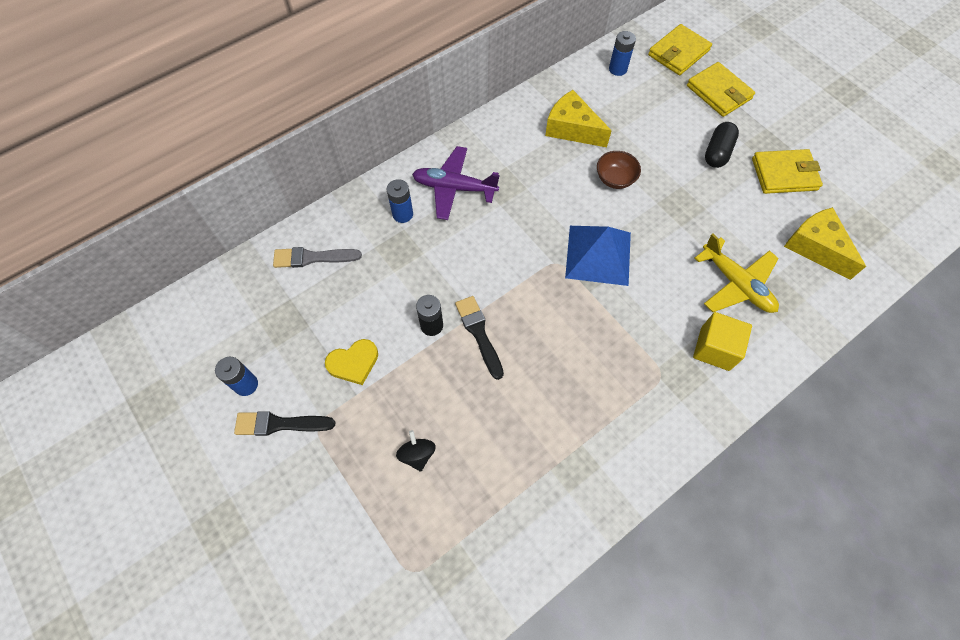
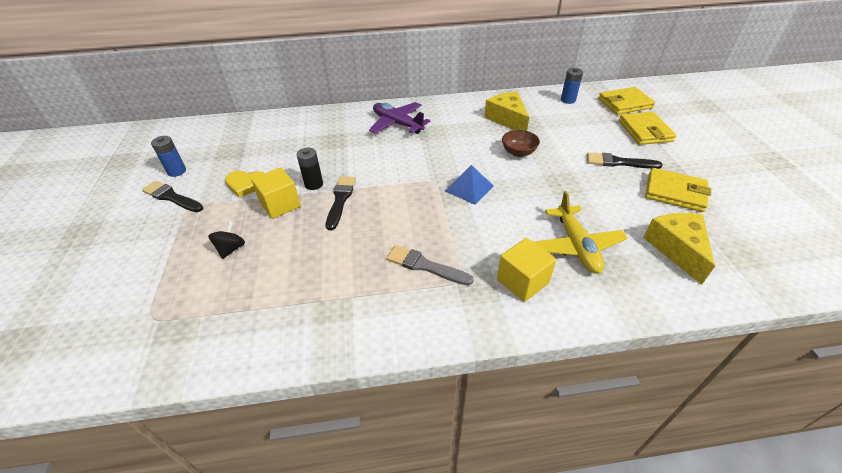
camera: 30 degrees right, 20 degrees down
(312, 258) = (278, 128): grey brush -> grey brush (425, 266)
(402, 214) = (352, 126): blue battery -> none
(419, 372) = (280, 205): none -> yellow cube
(598, 254) = (469, 188): blue pyramid -> blue pyramid, size x0.66
(717, 152) = (619, 162): black capsule -> black brush

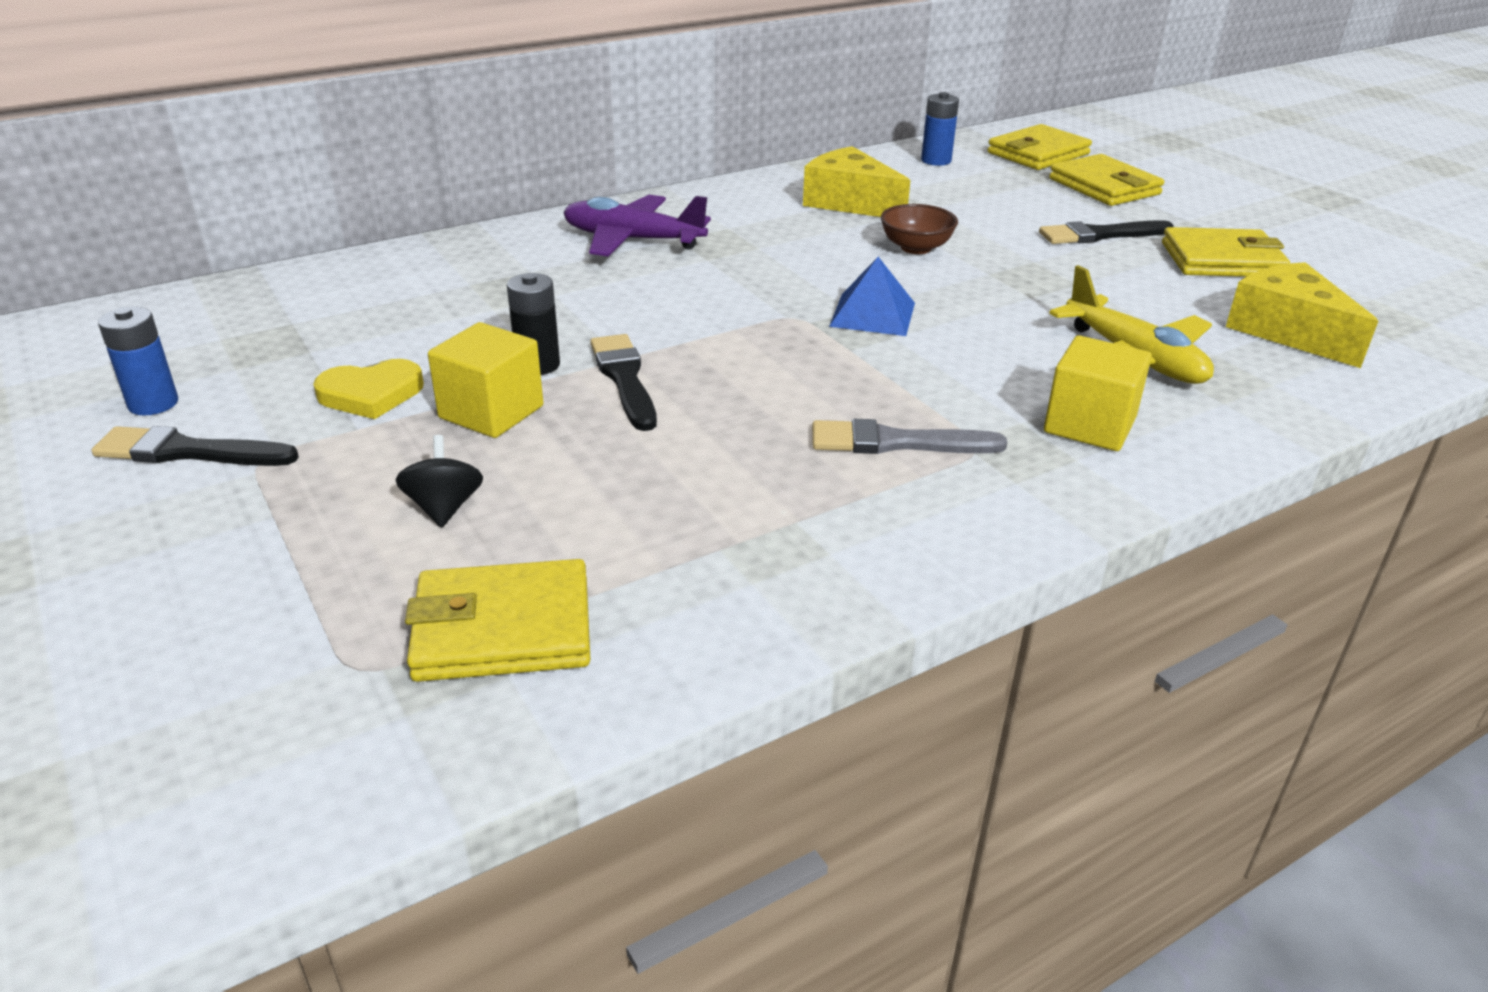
camera: 25 degrees left, 10 degrees down
(208, 316) = (503, 628): none -> yellow wallet

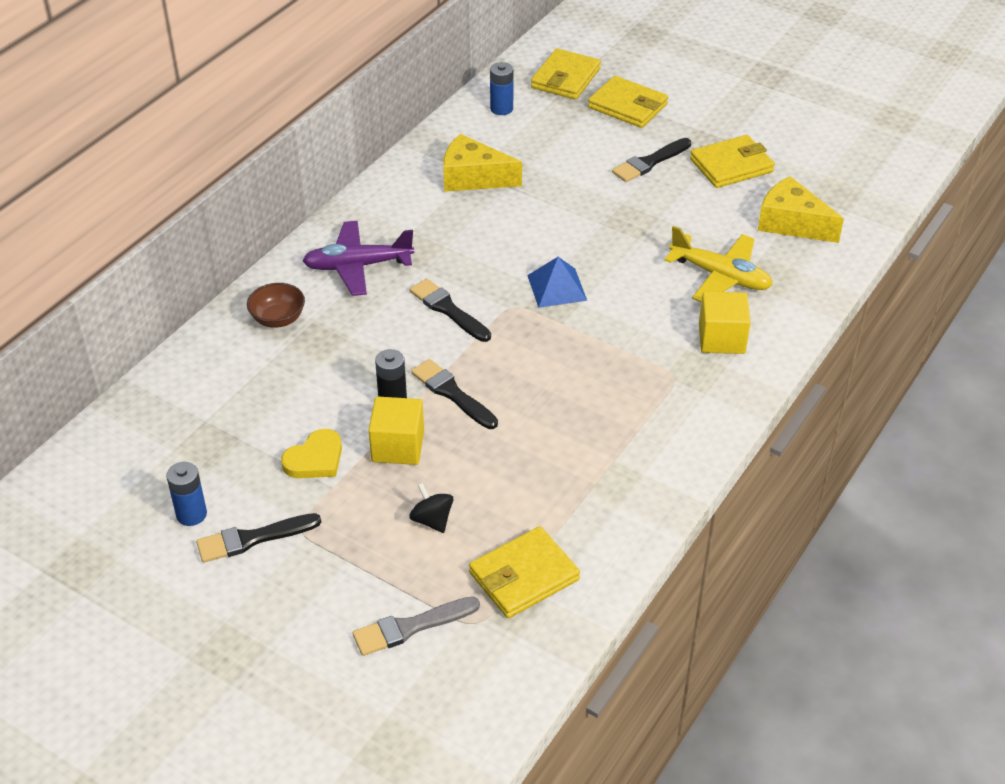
camera: 25 degrees left, 10 degrees up
(704, 300) = (448, 310): none -> black brush
(896, 442) = (631, 388): grey brush -> grey brush (411, 627)
(916, 248) = (544, 213): brown bowl -> brown bowl (278, 319)

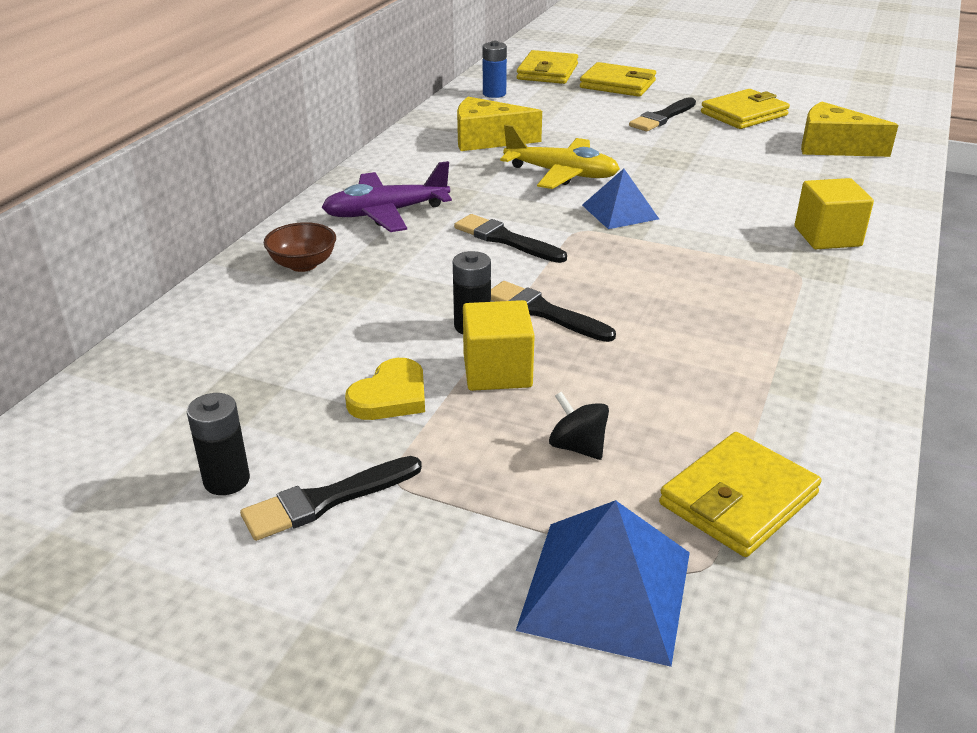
camera: 10 degrees left, 10 degrees down
(191, 514) = (226, 480): blue battery -> black battery
(411, 627) = (606, 590): grey brush -> blue pyramid
(720, 276) = (790, 189): yellow plane -> yellow plane (561, 174)

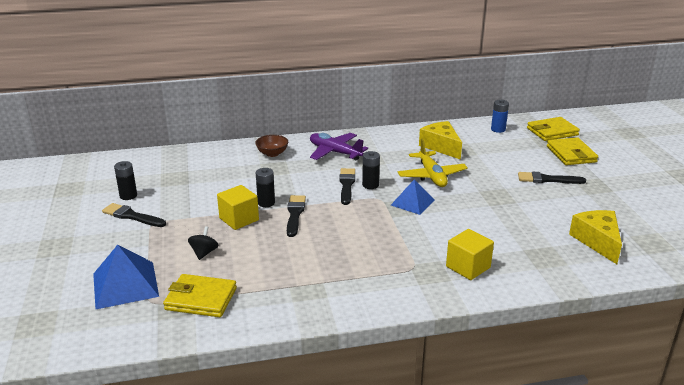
camera: 55 degrees right, 5 degrees down
(390, 396) = (201, 204): yellow heart -> none
(530, 222) = (370, 185): none -> black battery
(744, 114) = (597, 201): yellow wallet -> none

